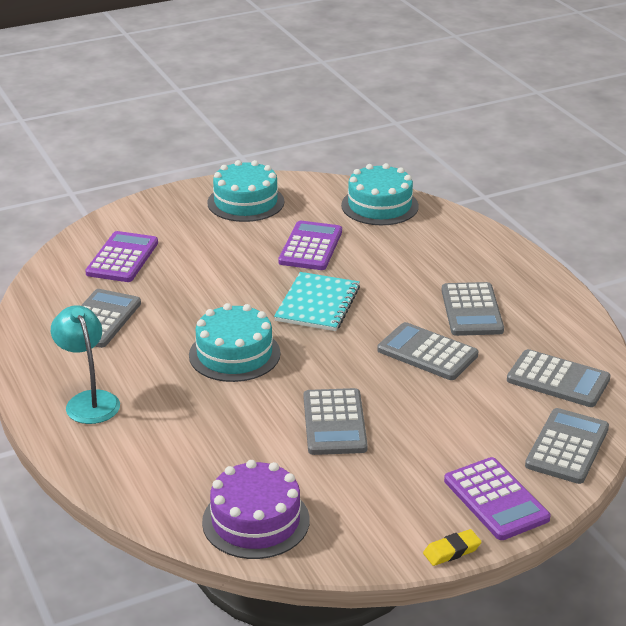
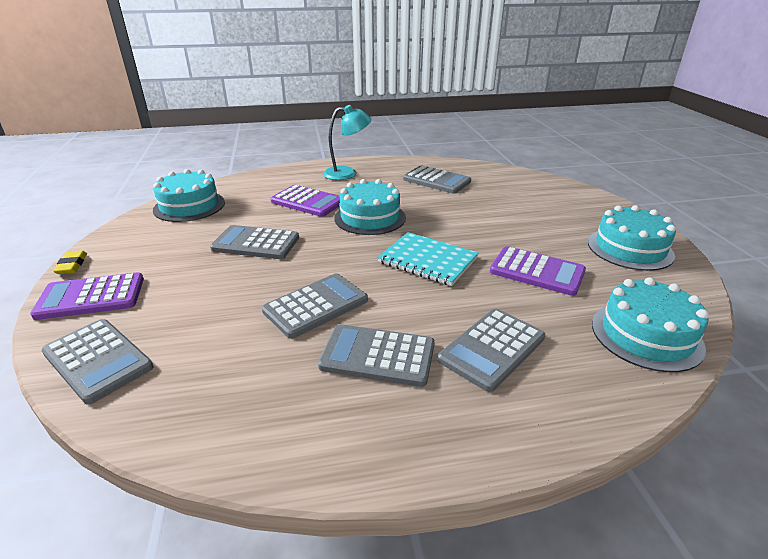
camera: 105 degrees right, 0 degrees up
(122, 258) = (520, 191): purple calculator -> purple calculator (308, 202)
(256, 521) = (189, 206): purple cake -> turquoise cake
(558, 379) = (202, 390): grey calculator -> grey calculator (492, 349)

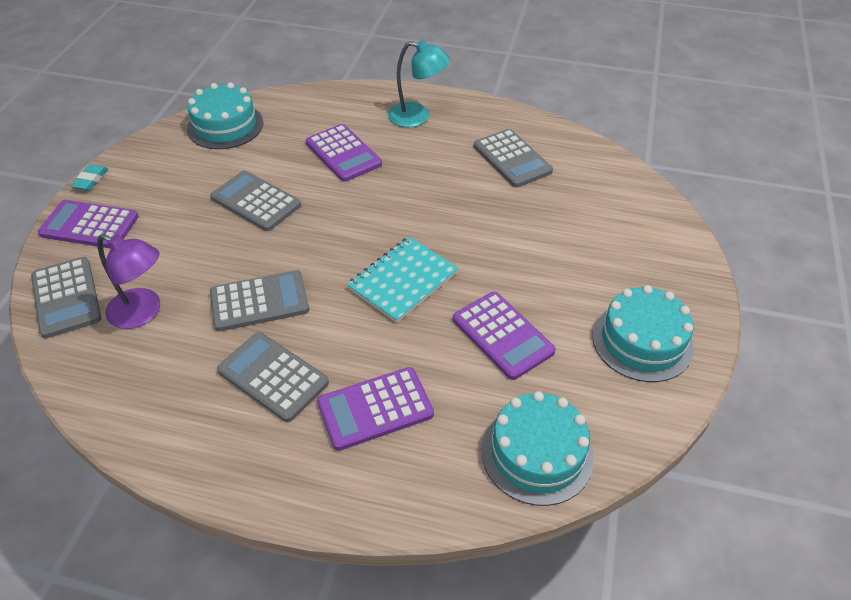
camera: 25 degrees right, 15 degrees up
(72, 265) = (91, 180): yellow eraser -> turquoise eraser
(200, 347) = (143, 312): none -> purple lamp
(370, 217) = (390, 199): turquoise cake -> none
(428, 260) = (403, 280): turquoise notebook -> turquoise notebook turned 75 degrees clockwise
(492, 349) = (375, 409): grey calculator -> purple calculator

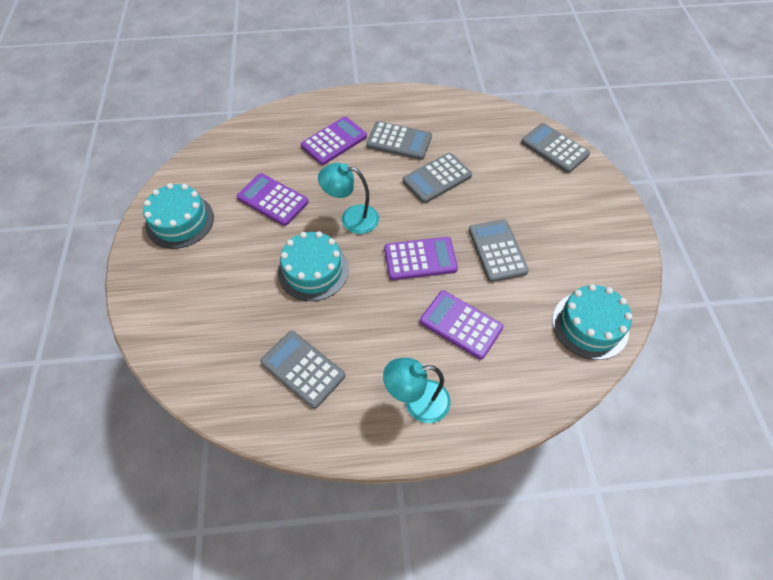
camera: 160 degrees right, 10 degrees up
(89, 225) = (594, 196): purple calculator -> purple calculator (420, 259)
(91, 180) = (637, 232): turquoise eraser -> none
(143, 312) = (501, 153): purple lamp -> none
(255, 202) = (497, 251): grey calculator -> grey calculator turned 120 degrees counterclockwise
(403, 280) = (351, 218): turquoise notebook -> turquoise lamp
(537, 453) = (240, 144): turquoise cake -> turquoise cake (313, 270)

